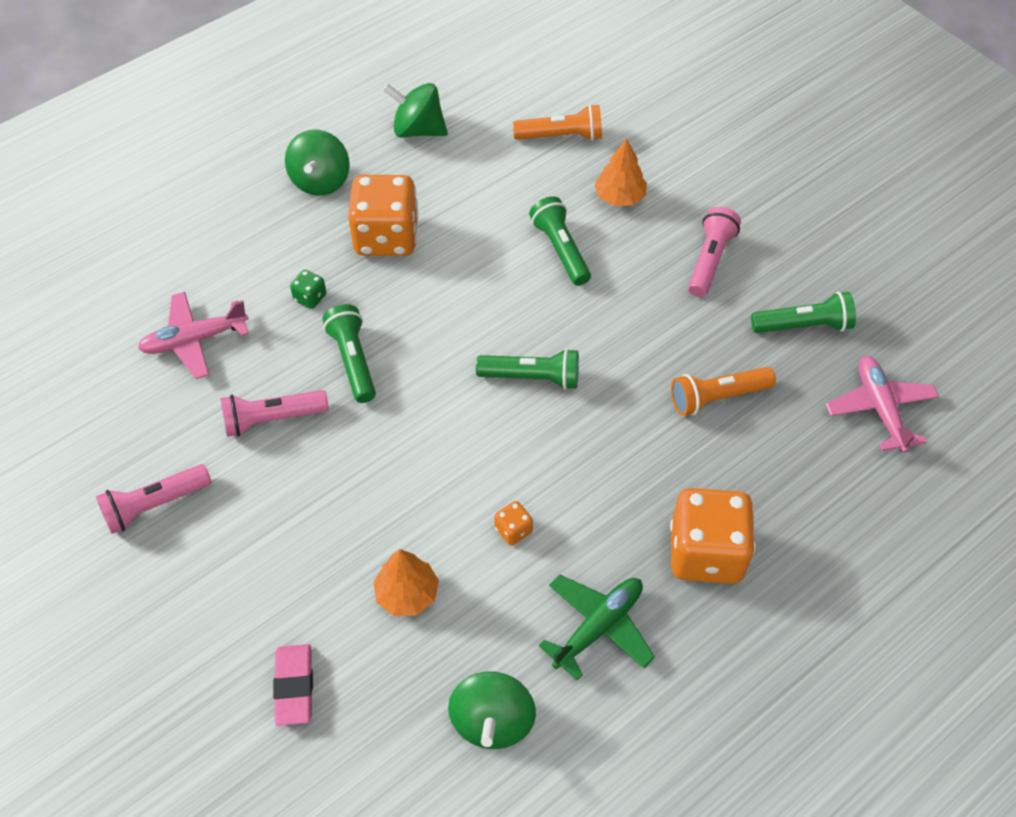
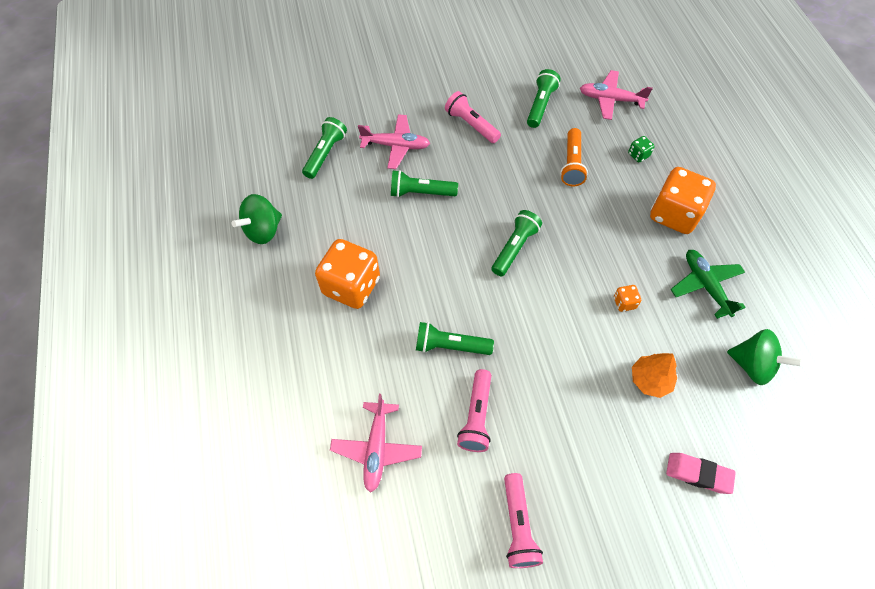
camera: 65 degrees left, 5 degrees up
(310, 298) = (379, 354): green dice -> green dice (638, 155)
(320, 181) = (271, 309): green spinning top -> none
(561, 136) = (325, 154): orange flashlight -> green flashlight
(619, 197) = (396, 146): orange tree -> pink plane

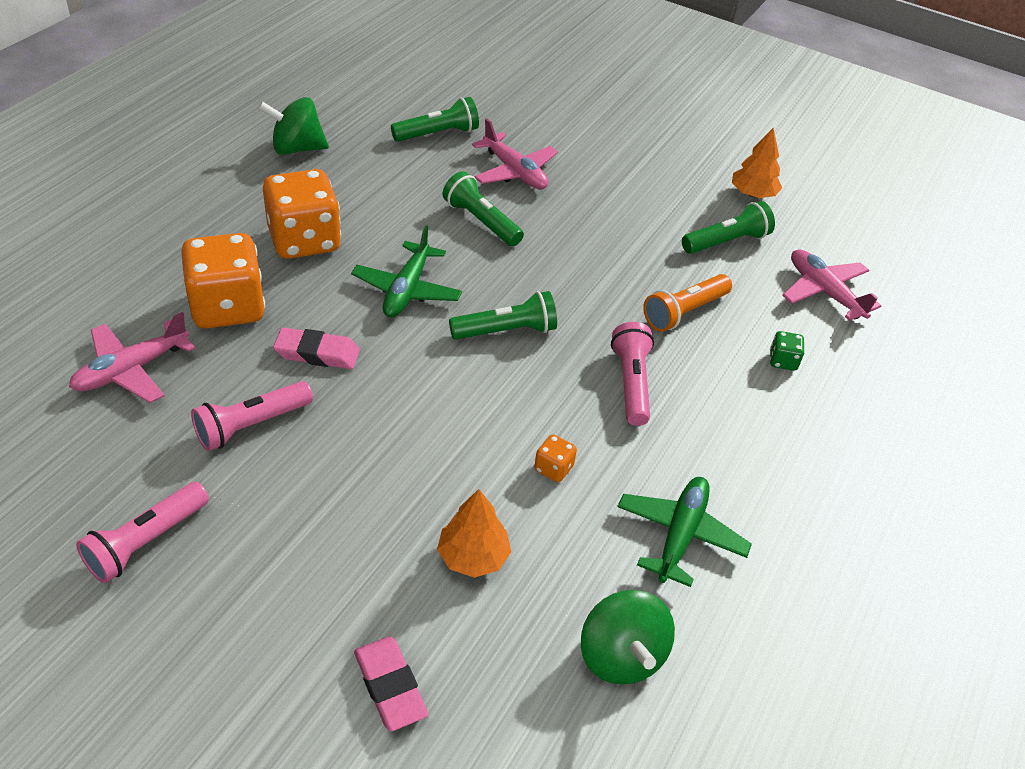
camera: 40 degrees right, 15 degrees down
(441, 268) = (407, 290): none -> green plane
(450, 346) = (317, 353): green flashlight -> pink eraser
(471, 125) = (620, 206): pink flashlight -> pink flashlight (631, 383)
(517, 65) = (753, 194): none -> orange tree
(674, 214) = (744, 443): orange dice -> orange dice (228, 307)

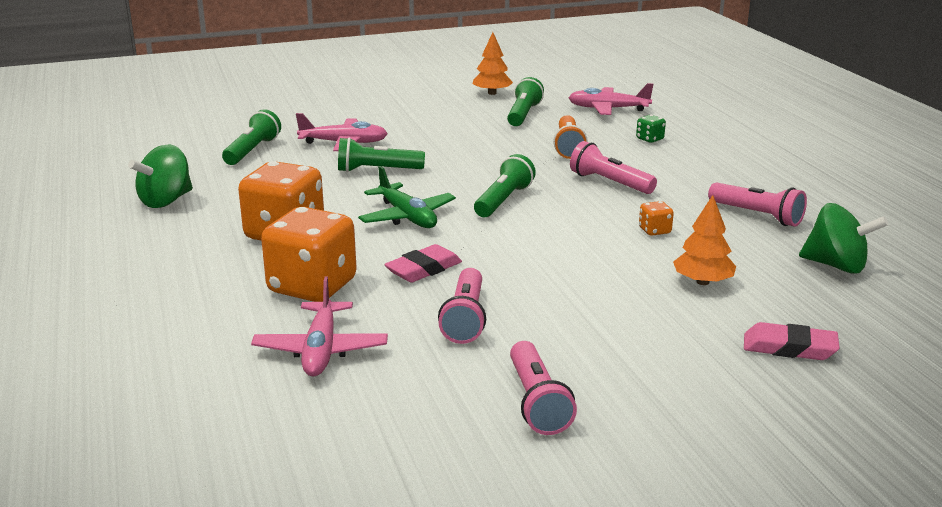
camera: 45 degrees left, 20 degrees down
(680, 535) = (757, 215): green plane -> pink flashlight

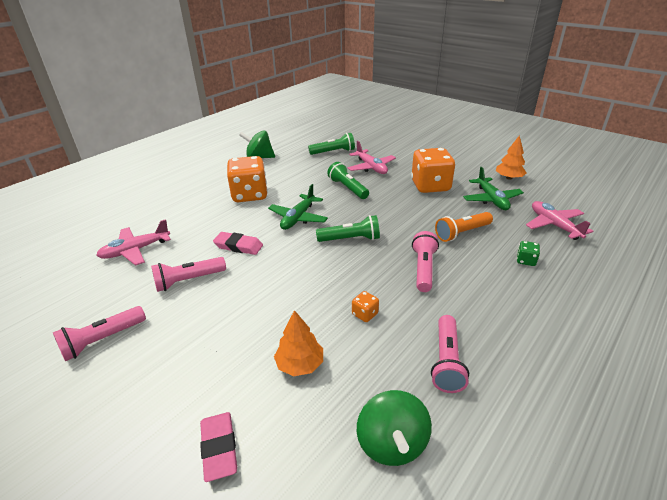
camera: 60 degrees right, 10 degrees up
(312, 287) = (198, 223): orange dice -> orange dice (430, 186)
(523, 114) = (491, 199): green flashlight -> green plane

